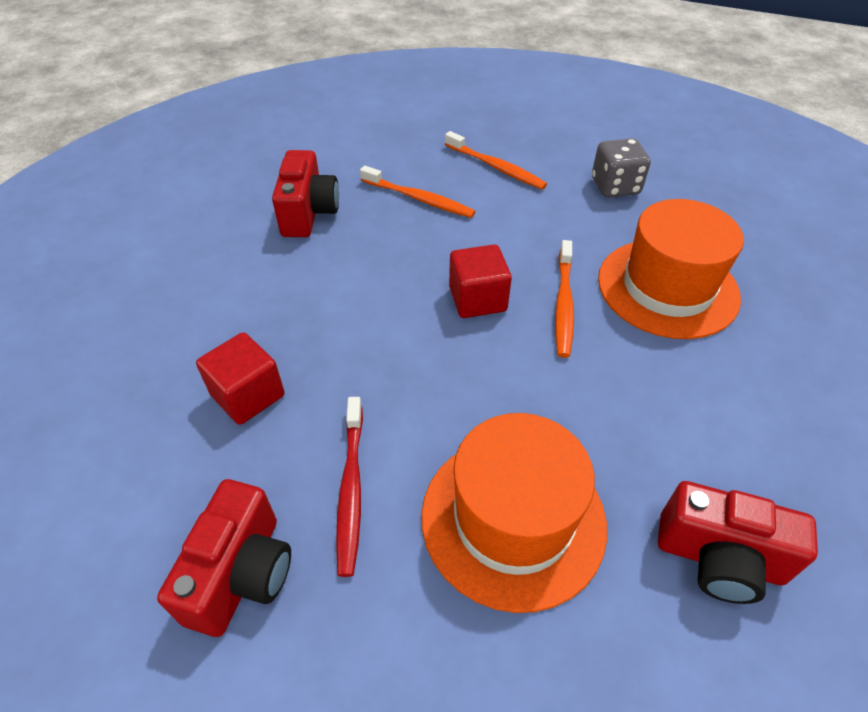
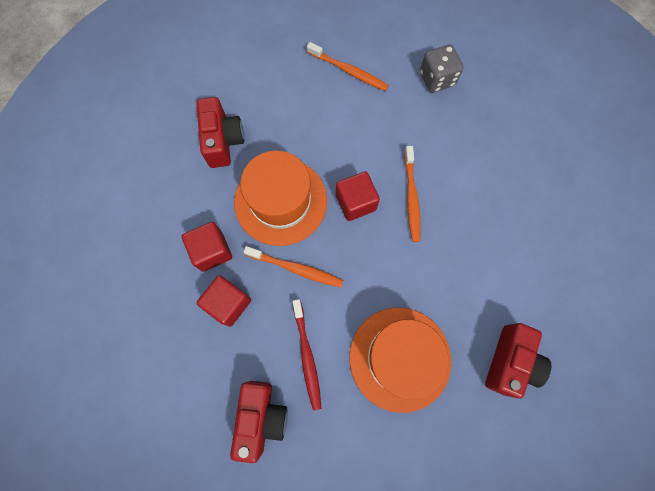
camera: 10 degrees left, 25 degrees up
(248, 327) = (212, 251): none -> red cube
(419, 199) = (299, 114): orange toothbrush -> orange toothbrush (296, 269)
(667, 287) = (477, 172): orange hat -> orange hat (280, 201)
(719, 558) = (509, 362): red camera -> red camera turned 75 degrees counterclockwise

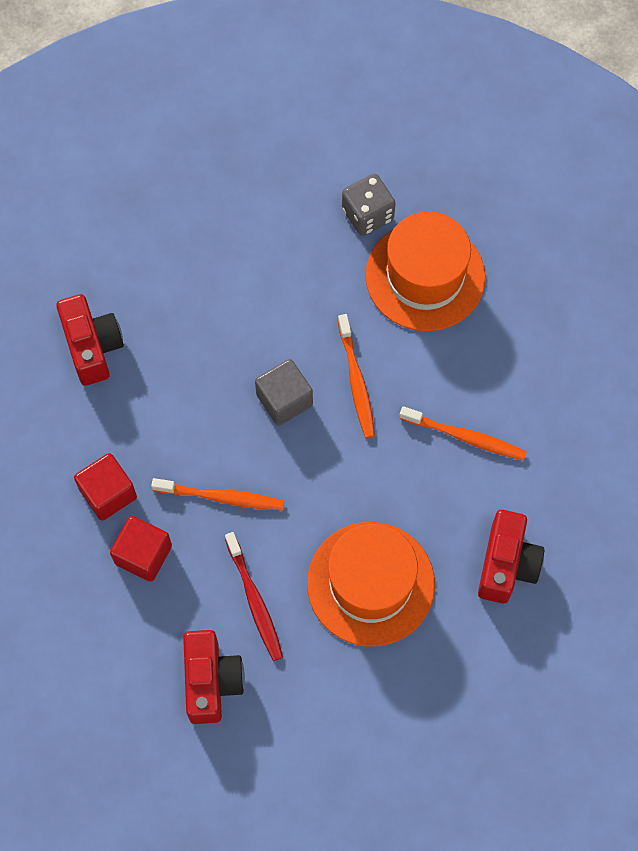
camera: 10 degrees left, 5 degrees down
(280, 201) = (185, 414): orange hat -> orange hat (425, 276)
(349, 71) = (246, 222): orange toothbrush -> orange toothbrush (465, 437)
(355, 202) = (284, 400): red cube -> grey cube

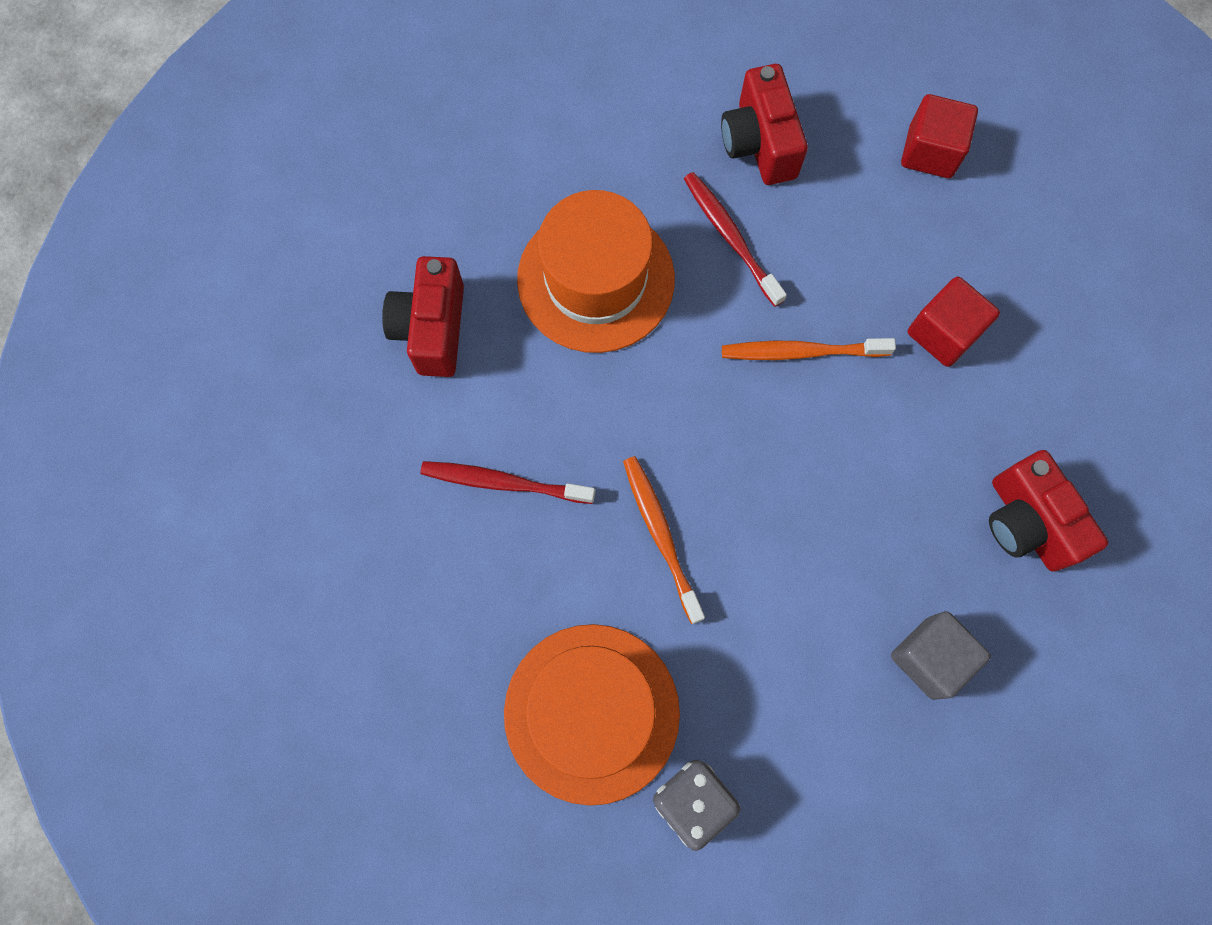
camera: 170 degrees right, 5 degrees up
(143, 554) = (878, 268): red cube -> red cube (930, 151)
(284, 400) = (751, 492): grey cube -> grey cube (930, 658)
(465, 437) = (503, 482): orange toothbrush -> red toothbrush

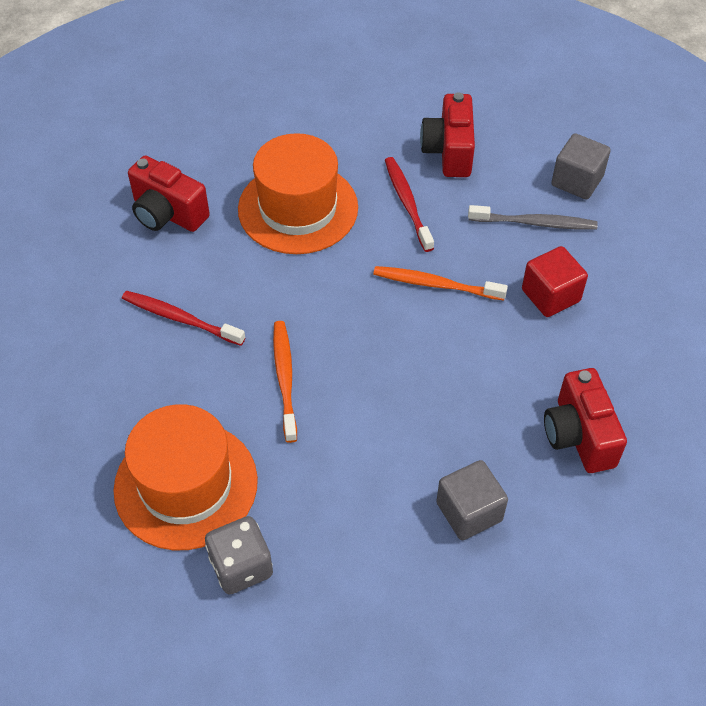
camera: 15 degrees right, 20 degrees down
(432, 329) = (168, 214): red camera -> red camera turned 75 degrees counterclockwise
(896, 229) = (535, 223): none -> grey toothbrush
(930, 151) = (577, 181): red cube -> grey cube

